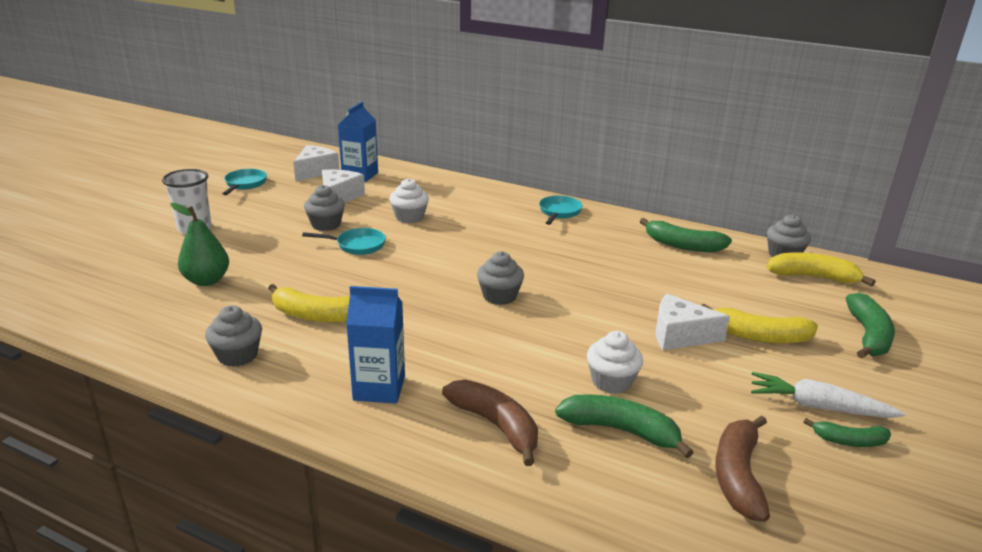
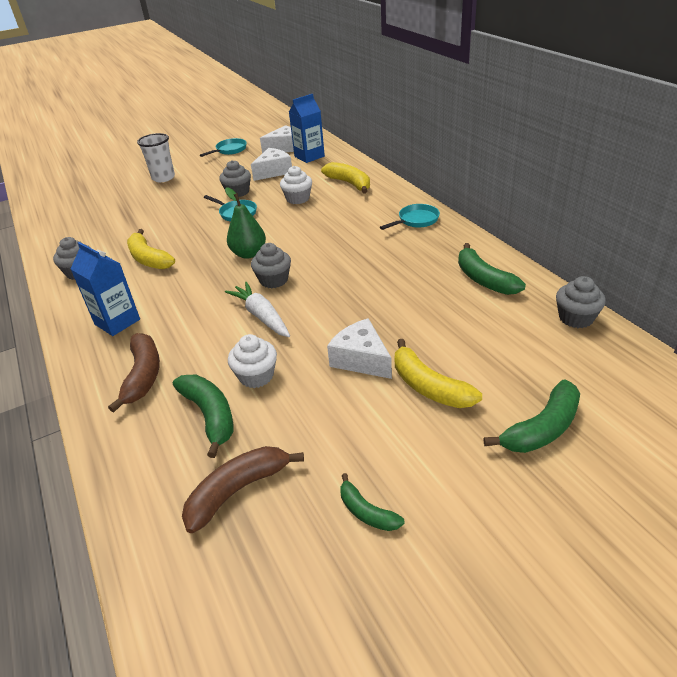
camera: 40 degrees right, 10 degrees up
(207, 280) = (126, 216): green pear -> green pear (249, 254)
(813, 277) = (574, 350): yellow banana -> yellow banana (349, 183)
(818, 407) = (385, 470): white carrot -> white carrot (261, 316)

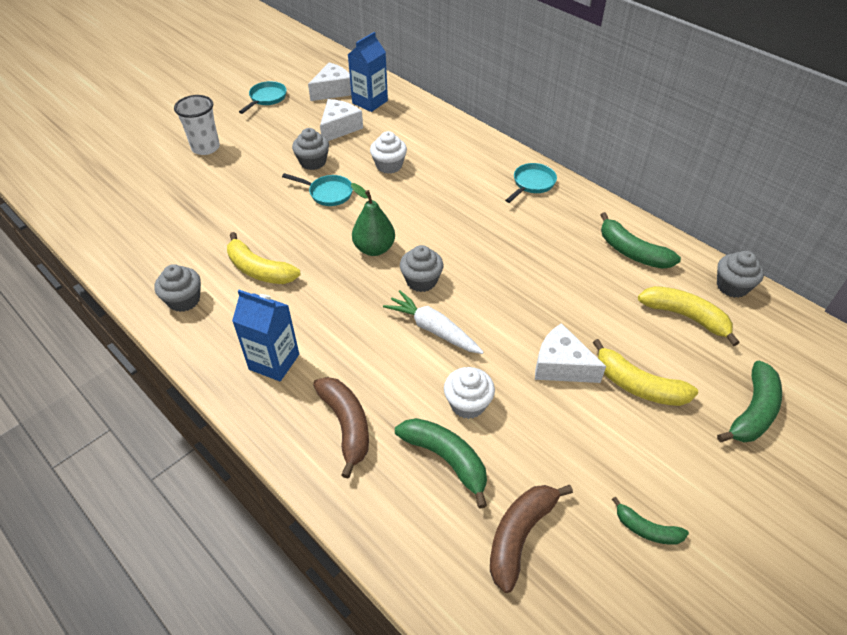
camera: 20 degrees left, 10 degrees up
(349, 183) = (436, 138): yellow banana -> yellow banana (685, 316)

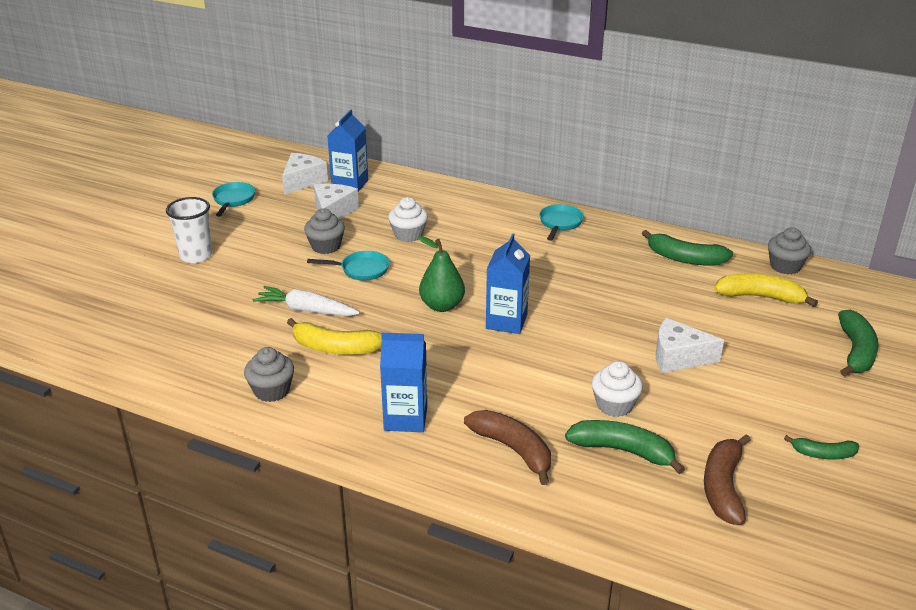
camera: 20 degrees left, 15 degrees down
(421, 281) = (506, 321): grey cupcake -> blue carton
(433, 329) = (544, 357): white carrot -> white carrot (306, 310)
(638, 385) = (752, 356): yellow banana -> none

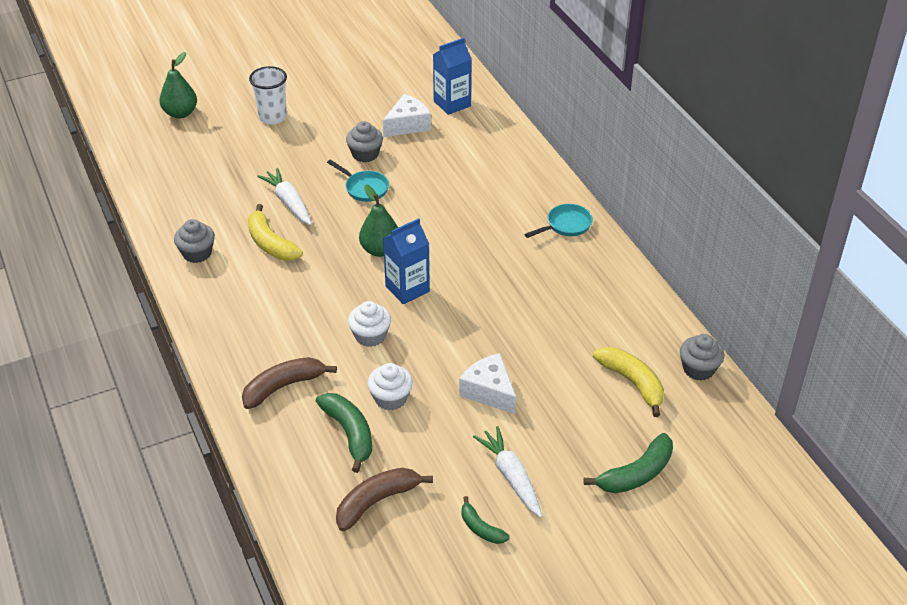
camera: 40 degrees right, 10 degrees up
(90, 291) = (180, 113): none -> green pear
(233, 200) = (352, 78): turquoise pan -> none
(303, 181) = (421, 83): white cheese -> none
(405, 418) = (248, 322): blue carton -> none
(408, 235) = (436, 174): white cupcake -> white cupcake (370, 336)
(513, 449) = (283, 386): brown banana -> brown banana turned 120 degrees counterclockwise
(685, 258) = (622, 313): green banana -> none
(785, 405) = (511, 476): none -> white carrot

